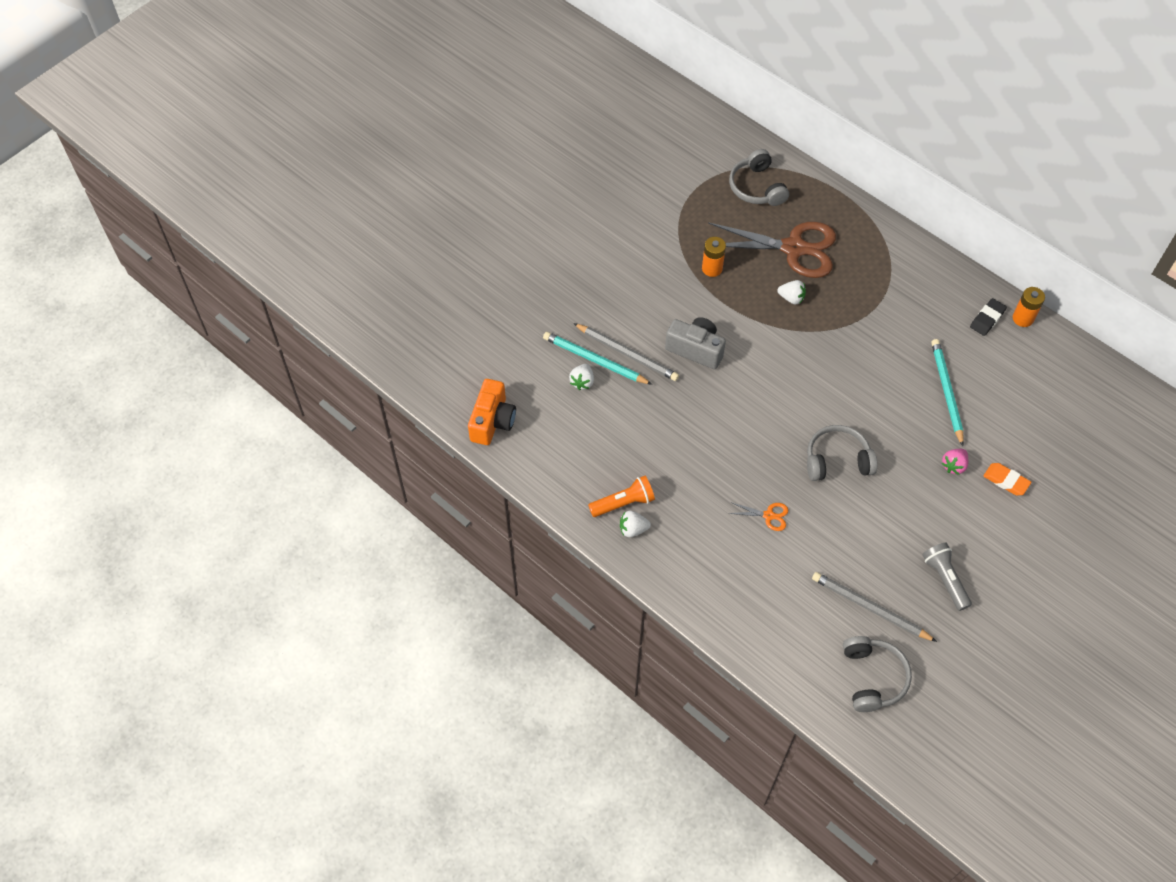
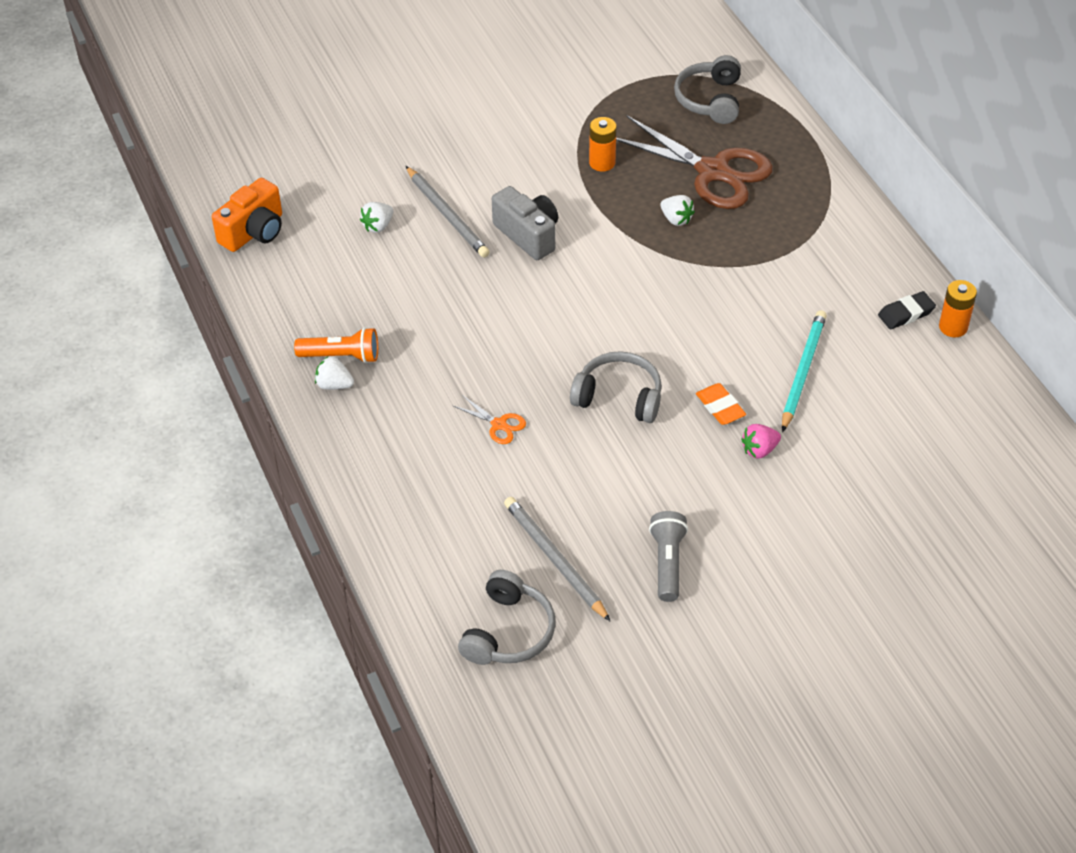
camera: 25 degrees right, 10 degrees down
(595, 360) = (406, 210): turquoise pencil -> none
(1006, 481) = (815, 488): orange eraser -> orange eraser (720, 407)

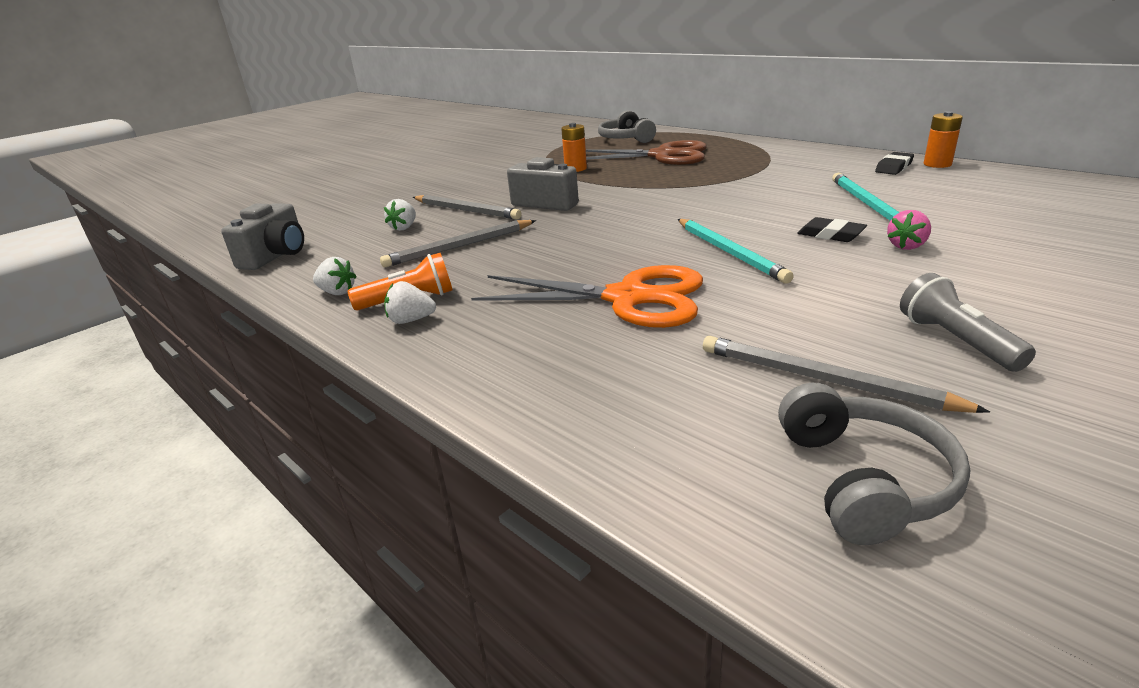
camera: 20 degrees left, 20 degrees down
(254, 232) = (276, 256): orange camera -> grey camera
(412, 287) = (459, 247): none -> grey pencil
(499, 424) = (628, 298): orange scissors -> orange scissors, size x2.46
(619, 397) = (729, 252): grey headphones -> turquoise pencil
(676, 219) = (661, 174): white strawberry -> white strawberry (337, 292)
(720, 407) = (830, 235): orange eraser -> black eraser

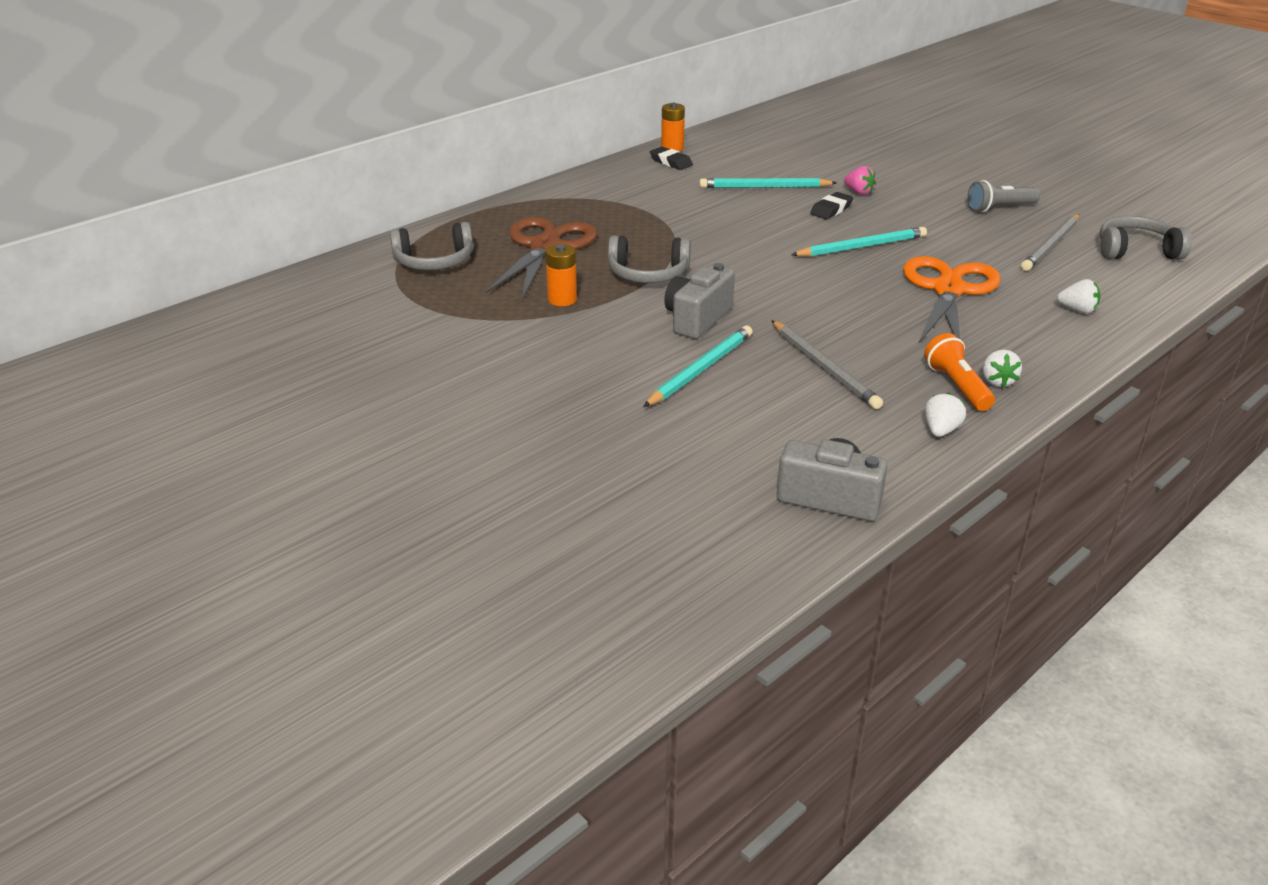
camera: 90 degrees left, 5 degrees up
(404, 227) = (750, 409): white strawberry -> white strawberry (1077, 310)
(466, 210) = (700, 369): grey pencil -> turquoise pencil
(625, 184) = (648, 274): none -> grey headphones

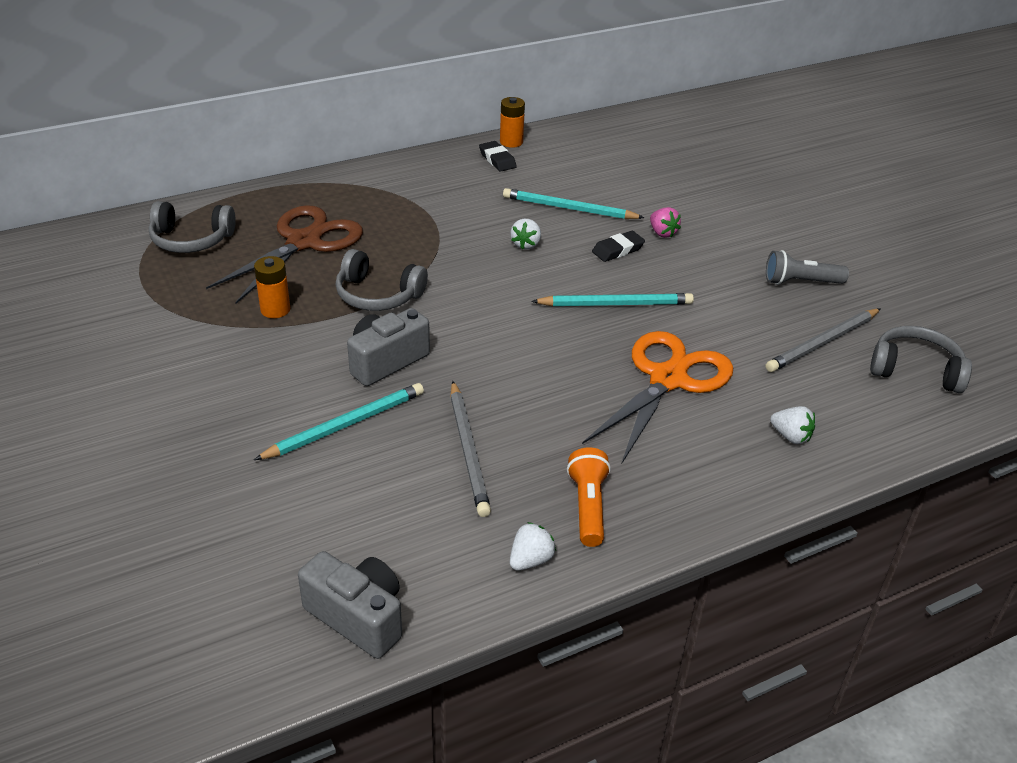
camera: 15 degrees right, 5 degrees up
(997, 381) = (635, 510): white strawberry -> white strawberry (526, 244)

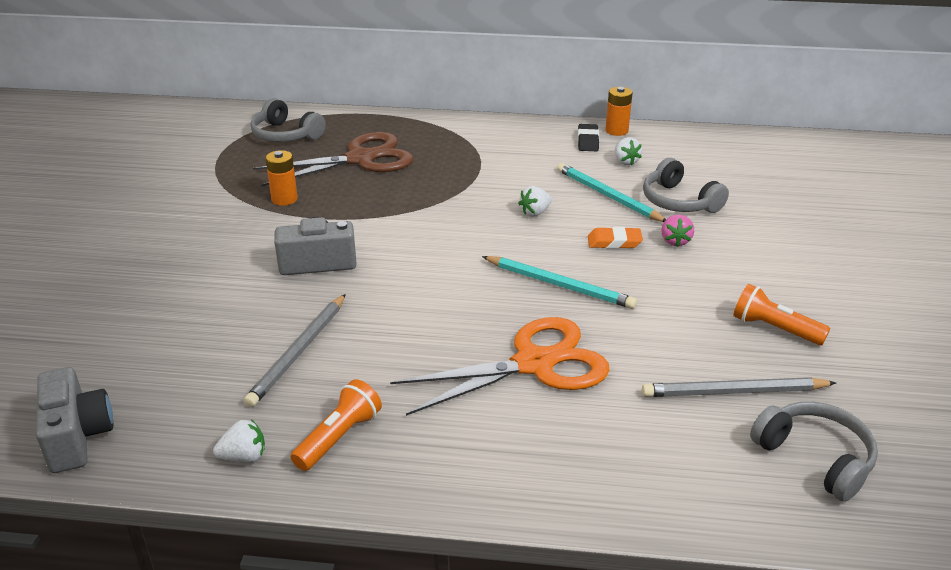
camera: 35 degrees right, 5 degrees down
(345, 425) = (234, 297): turquoise pencil -> none
(377, 295) = (369, 213): grey headphones -> grey headphones (678, 201)
(618, 250) = (614, 242): black eraser -> orange eraser
(790, 436) = (597, 462): white strawberry -> white strawberry (625, 161)
(800, 282) = (774, 329): grey flashlight -> orange flashlight

